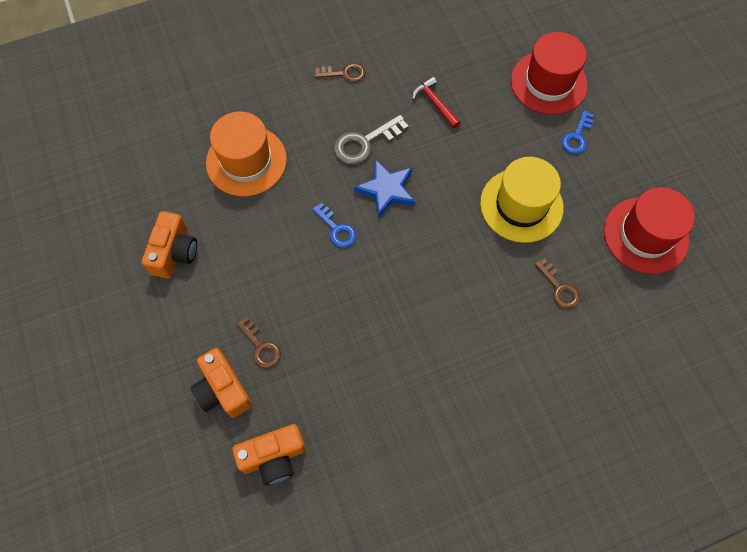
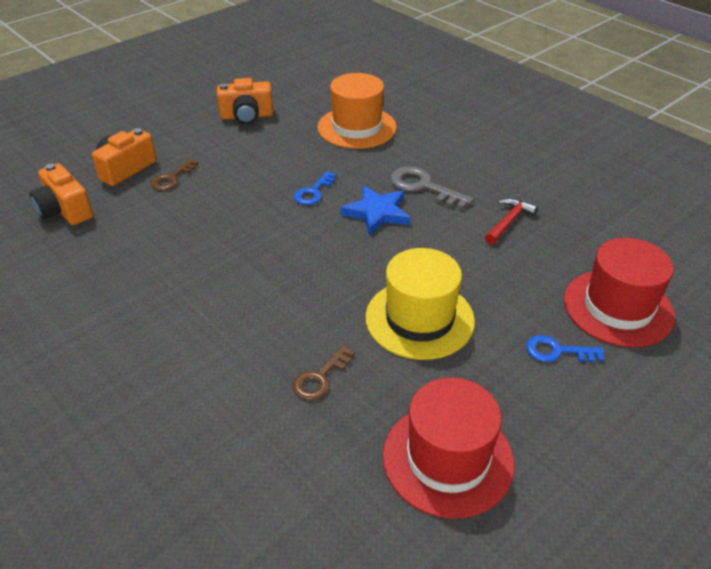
camera: 70 degrees right, 25 degrees down
(344, 73) = (495, 157): brown key -> none

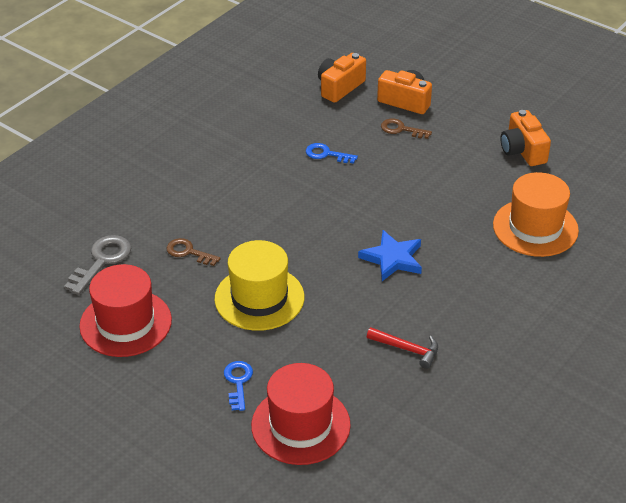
camera: 80 degrees right, 0 degrees up
(313, 192) = (410, 215): blue key -> blue key (326, 154)
(423, 187) = (445, 285): grey key -> grey key (102, 261)

